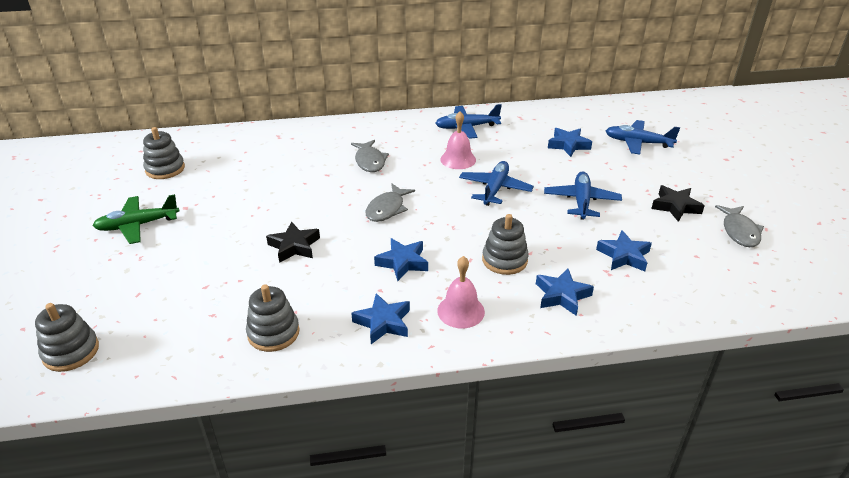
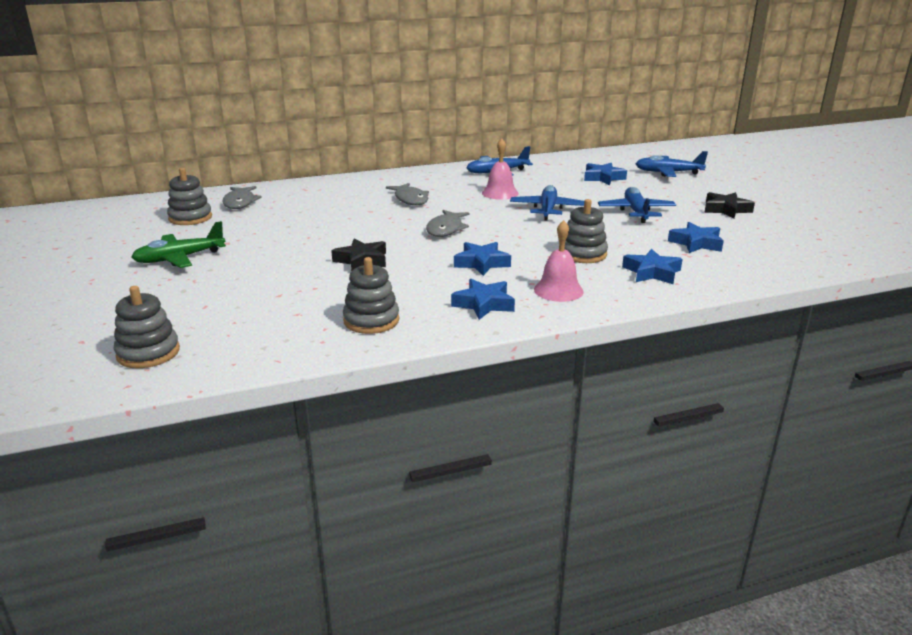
camera: 10 degrees left, 10 degrees down
(739, 231) = (793, 221): grey fish -> grey fish (240, 202)

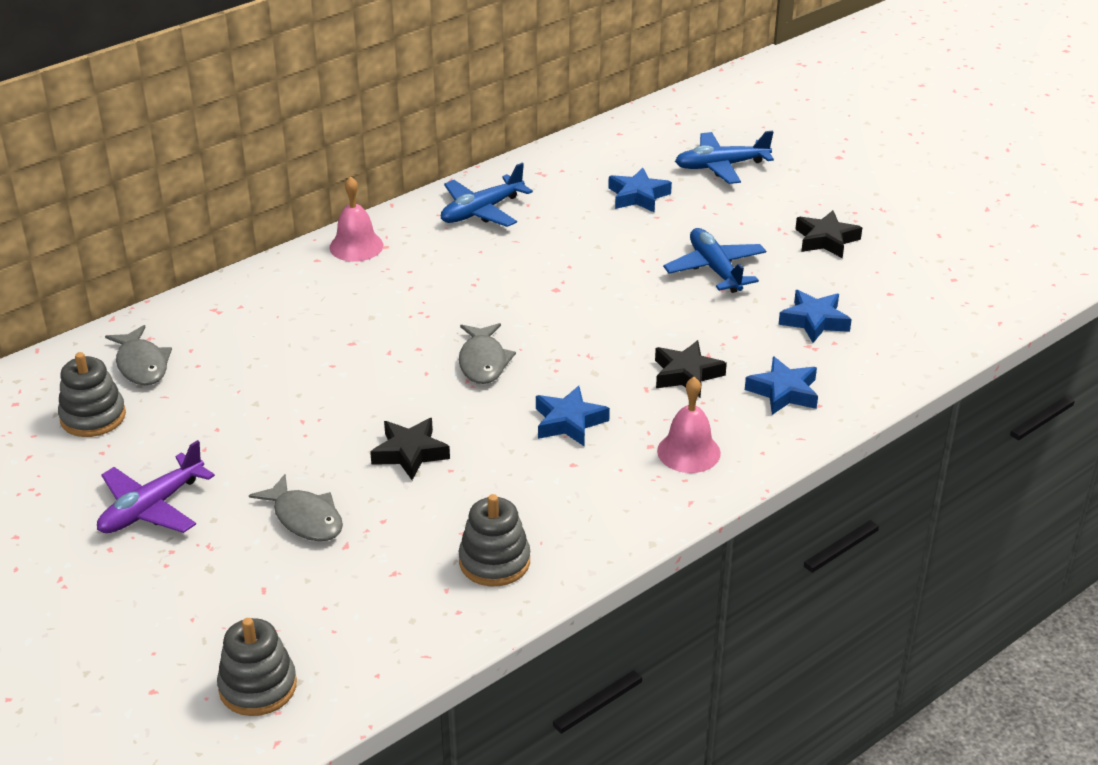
camera: 20 degrees left, 10 degrees up
(179, 258) = (152, 508): green plane -> purple plane
(410, 199) = (393, 304): grey fish -> grey fish (305, 518)
(484, 304) = (613, 499): blue star -> none
(500, 193) = (512, 262): pink bell -> pink bell (356, 246)
(547, 209) = (597, 288): blue plane -> none
(583, 254) = (686, 374): grey stacking toy -> black star

